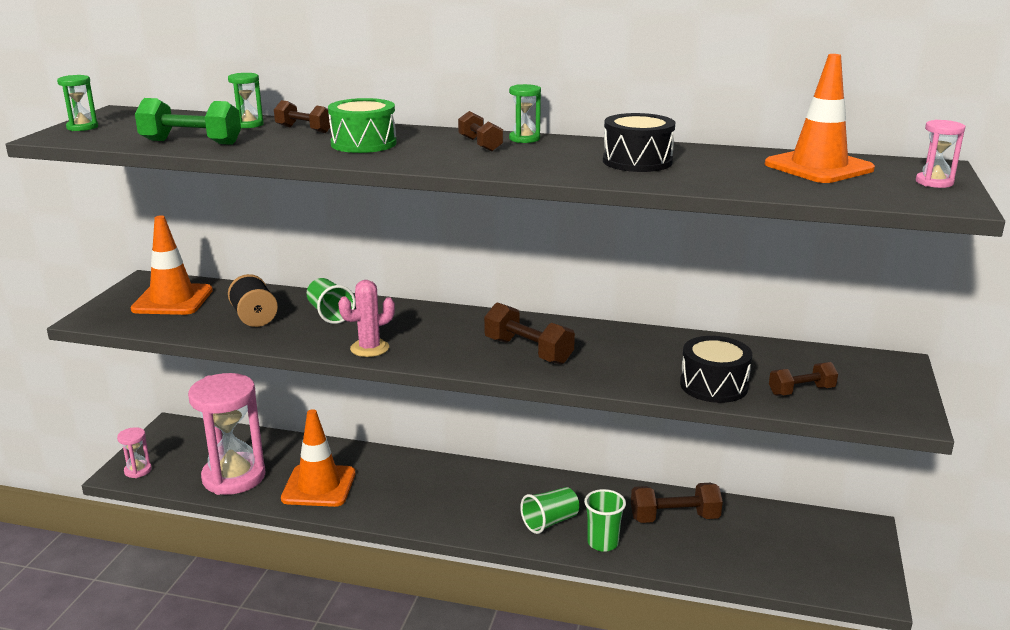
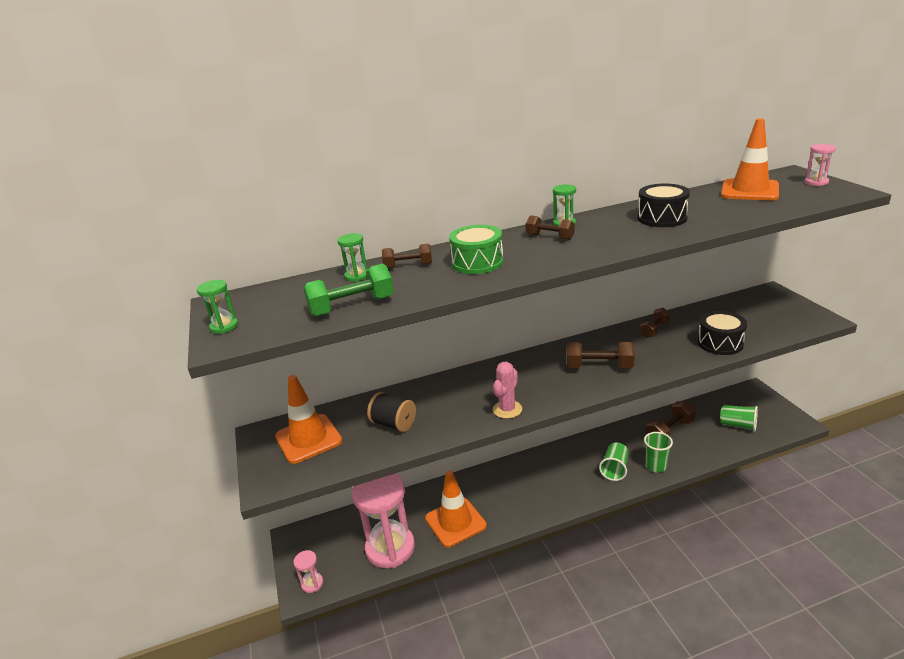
camera: 30 degrees left, 5 degrees up
(330, 314) = (441, 397): green cup -> green cup (738, 425)
(801, 391) = (760, 327): brown dumbbell -> brown dumbbell (654, 330)

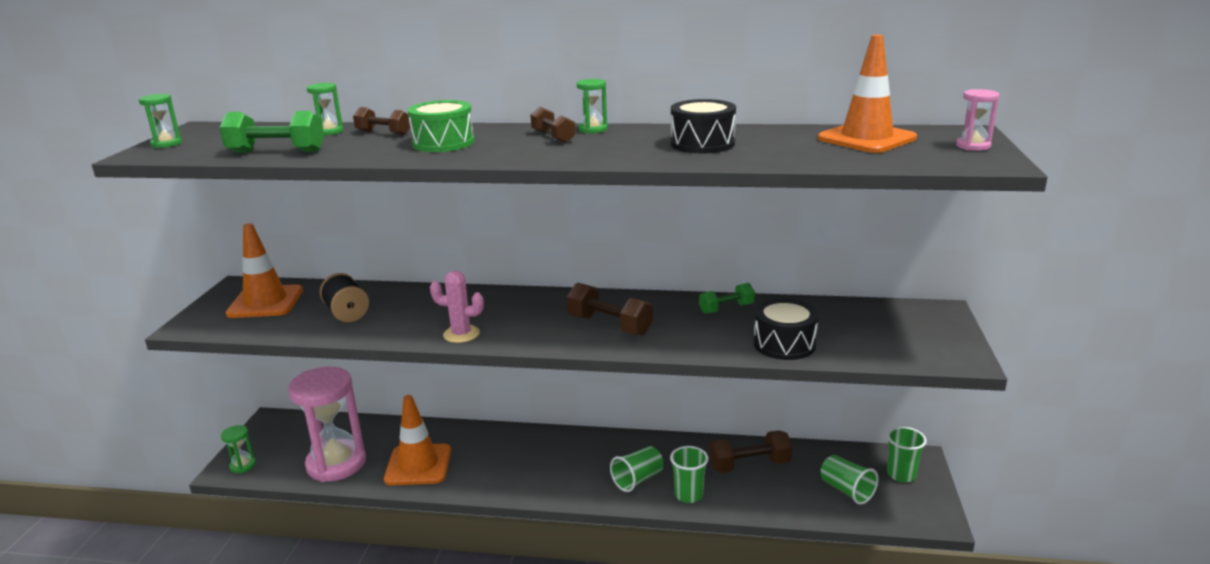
camera: 25 degrees right, 5 degrees down
(312, 583) = (243, 465): pink hourglass -> green hourglass
(507, 409) = (461, 334): pink cactus -> pink cactus turned 45 degrees clockwise
(654, 330) = (726, 309): brown dumbbell -> green dumbbell
(755, 403) = (901, 475): none -> green cup

